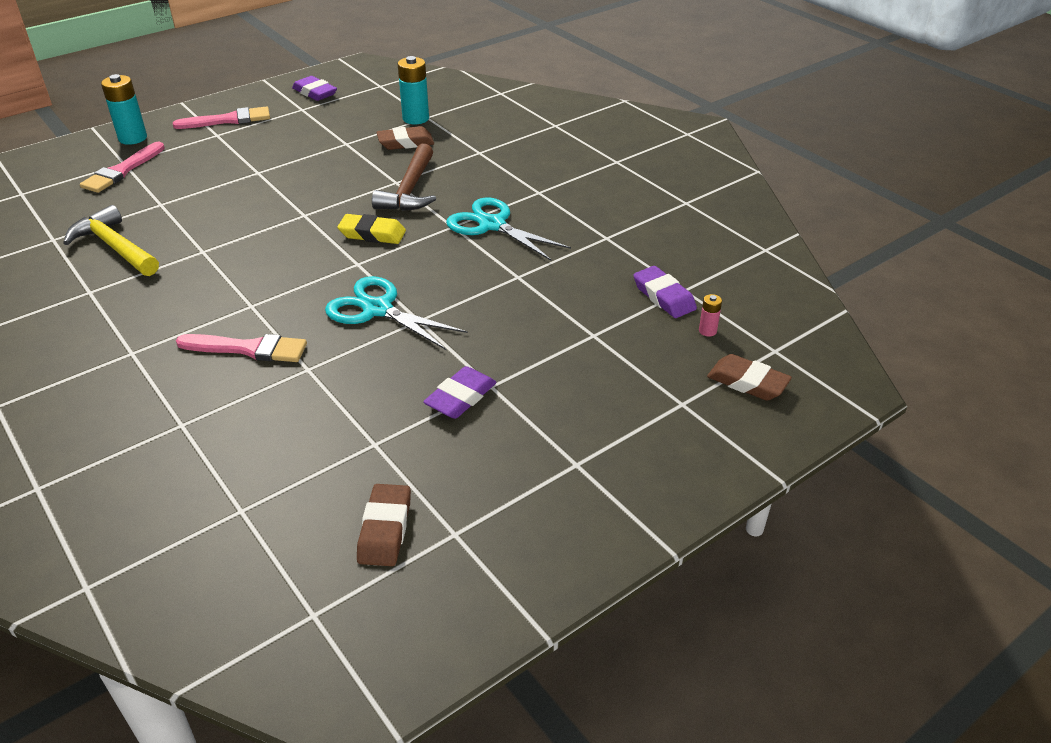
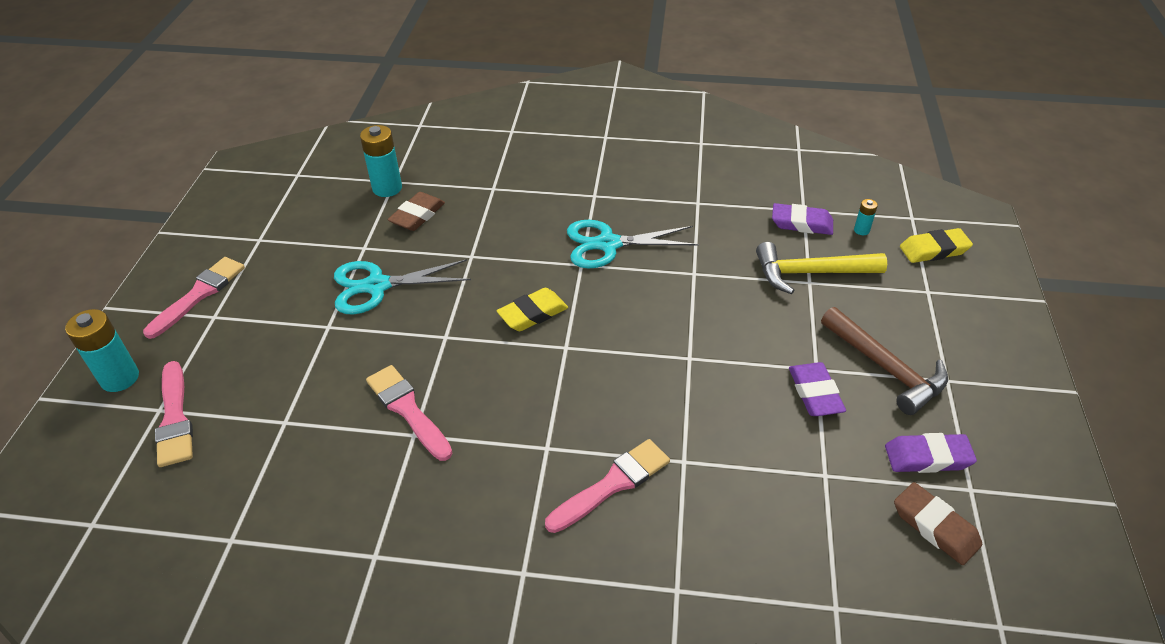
camera: 45 degrees left, 5 degrees up
(115, 247) = (318, 496): yellow hammer -> yellow hammer (810, 273)
(221, 237) = (407, 410): none -> pink brush
(315, 93) = (243, 216): purple eraser -> purple eraser (927, 457)
(377, 309) = (647, 372): turquoise scissors -> turquoise scissors (377, 286)
(410, 190) = (495, 255): brown hammer -> brown hammer (885, 368)
(707, 331) = (861, 230): pink battery -> turquoise battery
(747, 382) = (934, 250): brown eraser -> yellow eraser

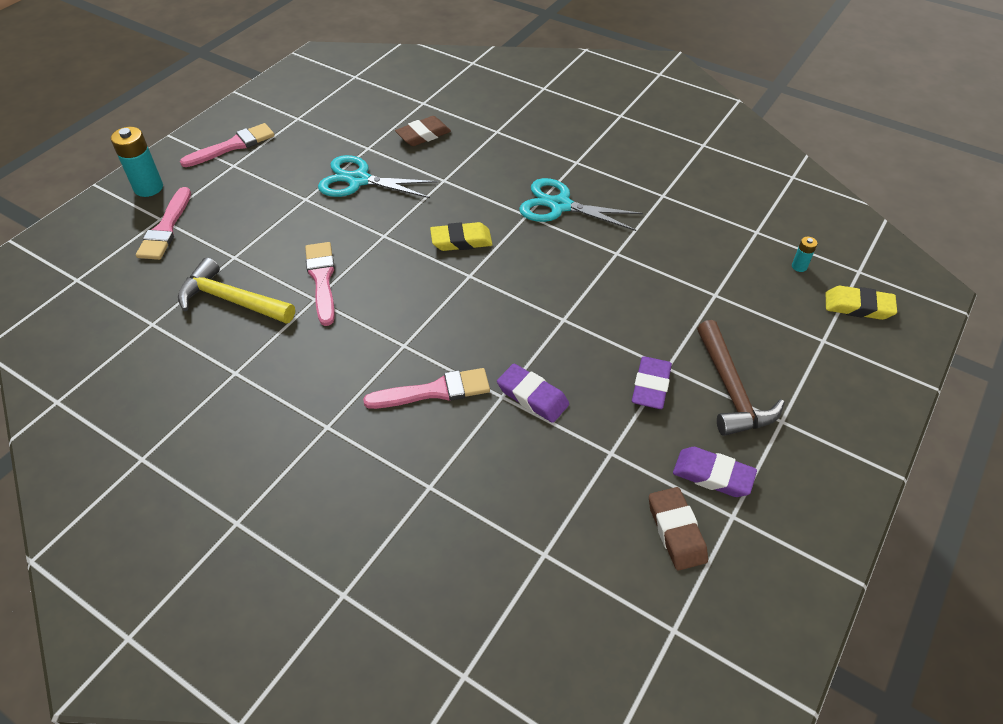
camera: 25 degrees right, 5 degrees up
(387, 188) = (414, 106): turquoise battery -> none
(801, 223) = (745, 242): purple eraser -> purple eraser (532, 396)
(810, 273) = (722, 287): yellow hammer -> yellow hammer (232, 300)

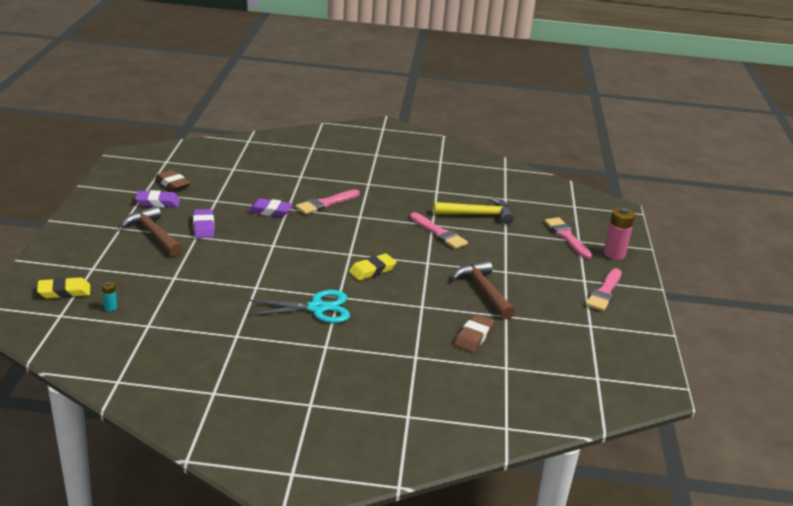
camera: 150 degrees right, 20 degrees down
(148, 188) = (614, 254): turquoise battery -> pink battery
(358, 180) = (484, 291): turquoise scissors -> brown hammer

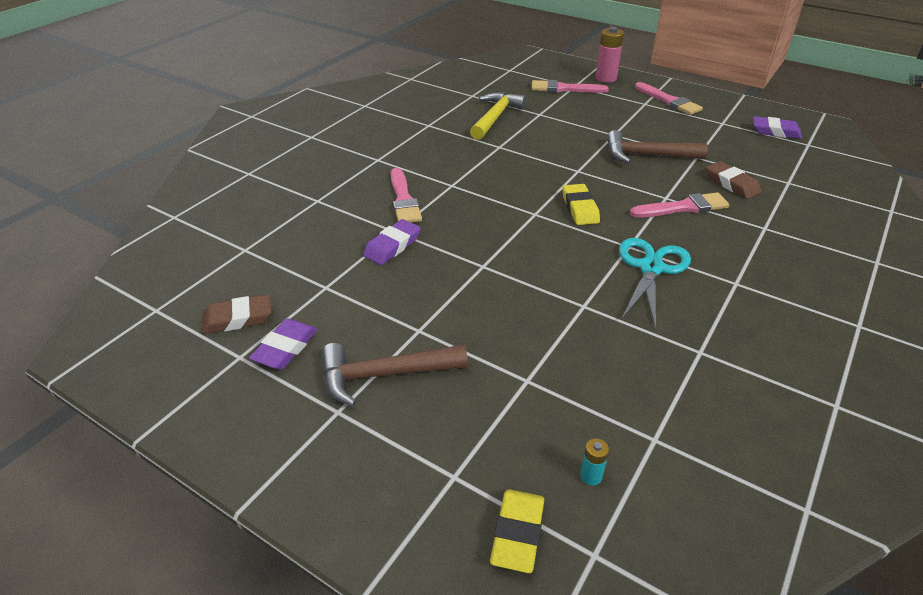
camera: 60 degrees left, 10 degrees up
(203, 227) = (396, 316): purple eraser -> purple eraser (775, 131)
(439, 233) = (520, 147): pink brush -> pink brush (683, 207)

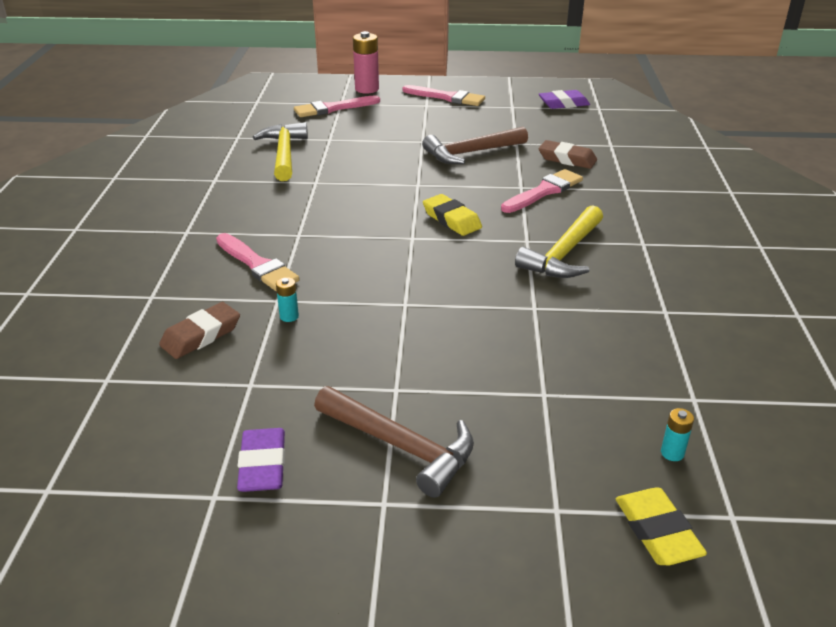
camera: 30 degrees left, 5 degrees down
(237, 319) = (172, 458): brown eraser -> brown eraser (201, 335)
(384, 374) = (400, 446): brown hammer -> brown hammer turned 105 degrees counterclockwise
(392, 246) = (289, 316): purple eraser -> turquoise battery
(651, 268) = (563, 254): turquoise scissors -> yellow hammer

